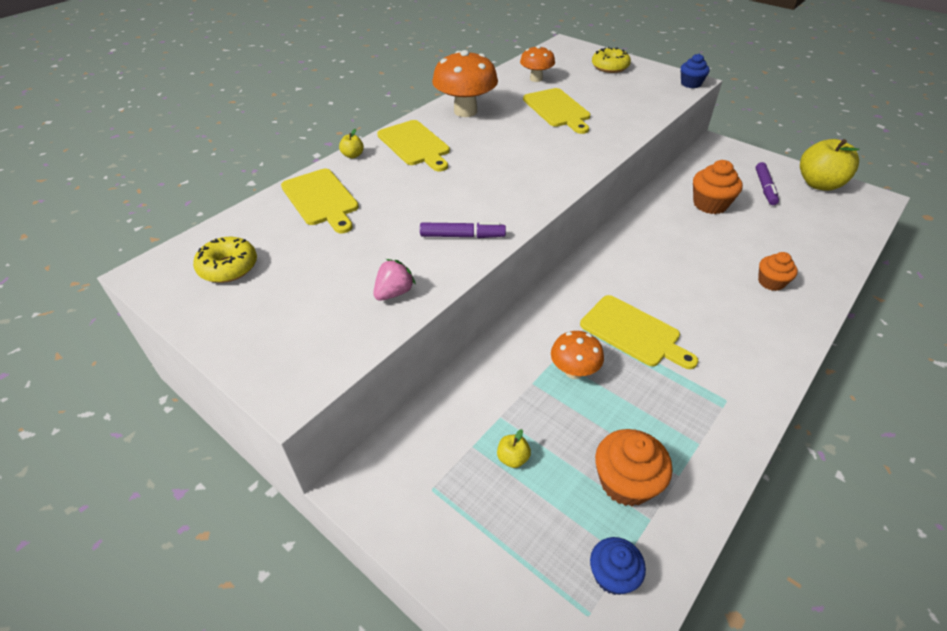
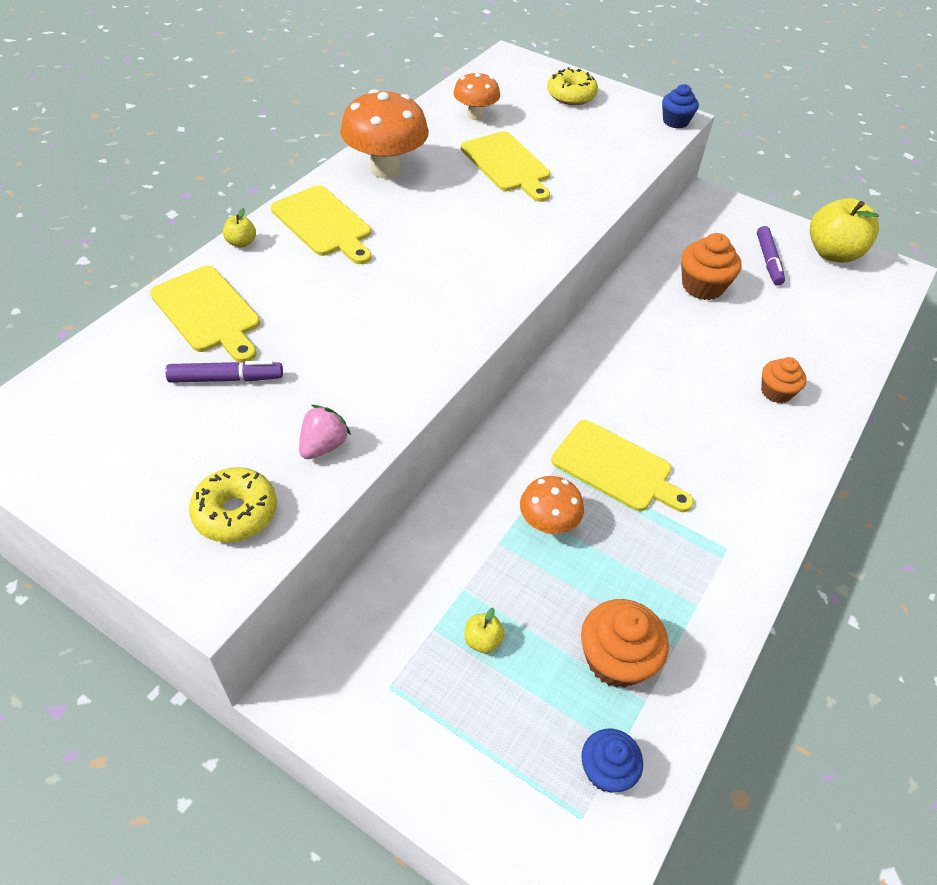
camera: 10 degrees left, 5 degrees up
(228, 267) = (99, 420): yellow donut -> yellow donut (236, 512)
(462, 236) = (401, 360): purple marker -> purple marker (226, 378)

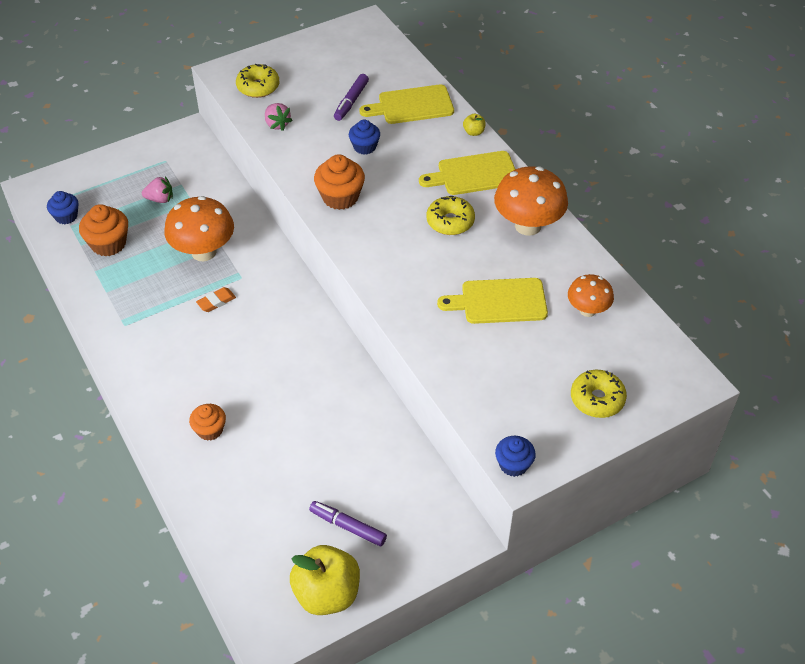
camera: 120 degrees right, 0 degrees up
(324, 331) = (364, 147): none -> blue cupcake
(417, 222) = (450, 221): none -> yellow donut
(483, 640) = (160, 199): yellow apple -> pink strawberry
(548, 523) = (203, 252): orange mushroom -> orange mushroom, size x1.69
(616, 468) = (216, 301): yellow cutting board -> orange eraser
(702, 286) = (345, 451): orange cupcake -> orange cupcake (340, 197)

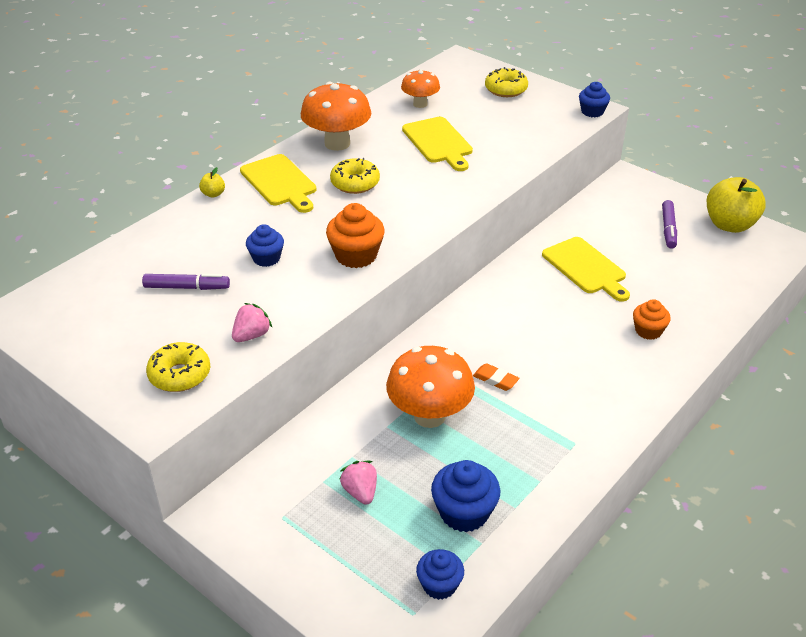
camera: 110 degrees left, 10 degrees down
(108, 244) = (464, 512): orange cupcake -> blue cupcake
(412, 105) = (180, 242): yellow cutting board -> yellow cutting board (586, 268)

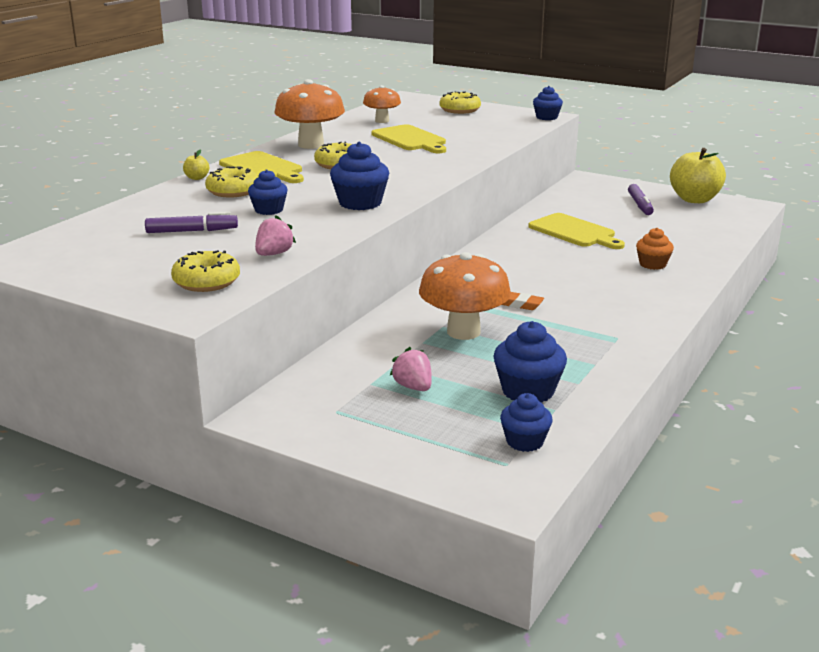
camera: 10 degrees left, 15 degrees down
(241, 222) = (233, 191): none -> yellow donut
(356, 255) = (360, 203): orange cupcake -> blue cupcake

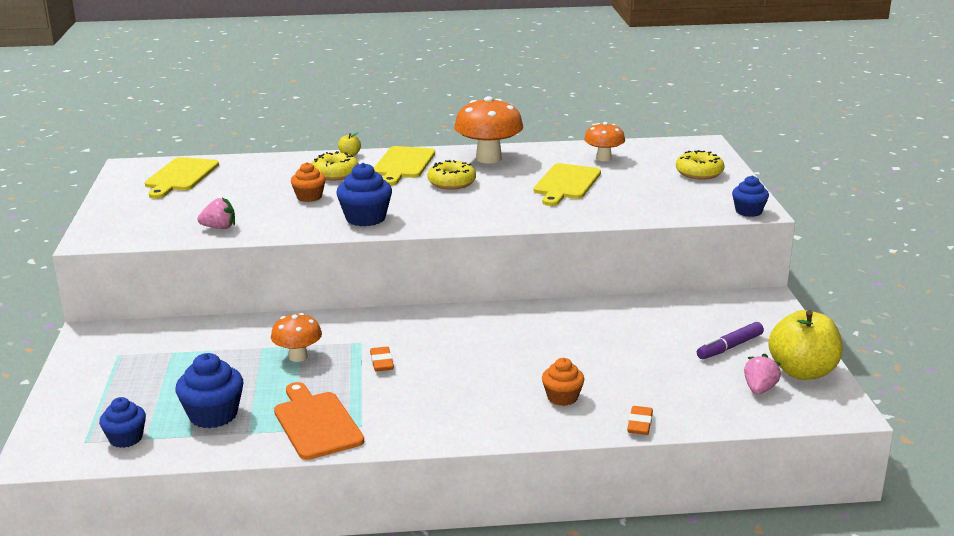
camera: 55 degrees right, 0 degrees up
(191, 231) = (236, 191): purple marker -> none
(206, 282) = (146, 227): yellow donut -> none
(269, 210) = (309, 197): blue cupcake -> orange cupcake
(413, 387) = (180, 369): pink strawberry -> pink strawberry (759, 389)
(463, 332) = (298, 357): orange mushroom -> orange mushroom, size x0.59
(574, 232) = (594, 336): yellow cutting board -> yellow cutting board (180, 176)
(594, 352) = (316, 423): none -> orange cutting board
(714, 254) = (639, 424): none -> orange eraser

